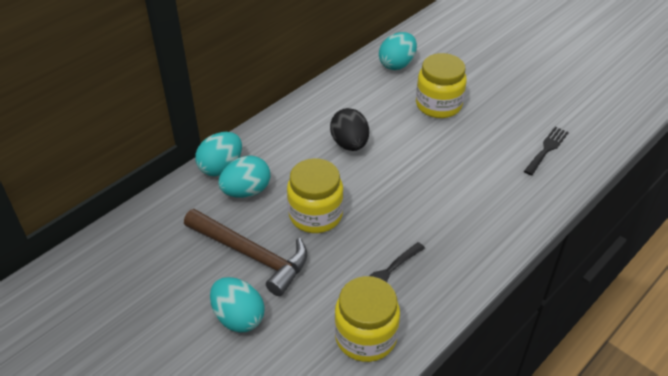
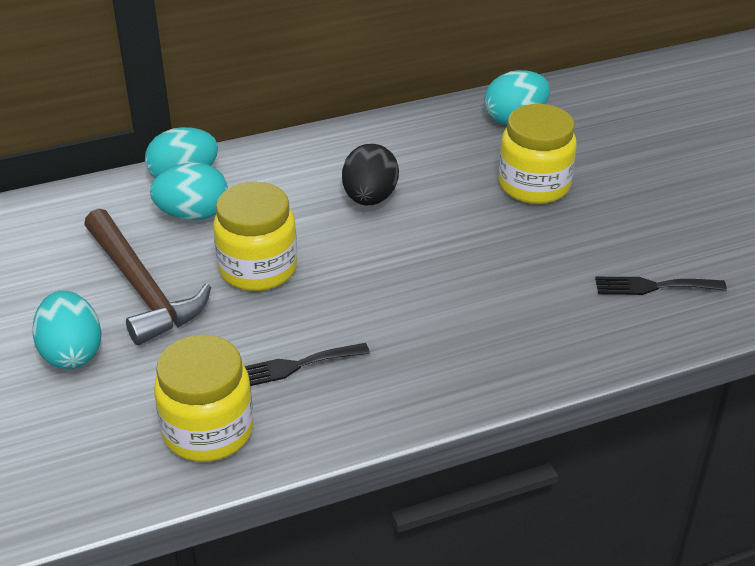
camera: 25 degrees right, 5 degrees down
(547, 149) = (653, 286): black fork -> black fork turned 150 degrees counterclockwise

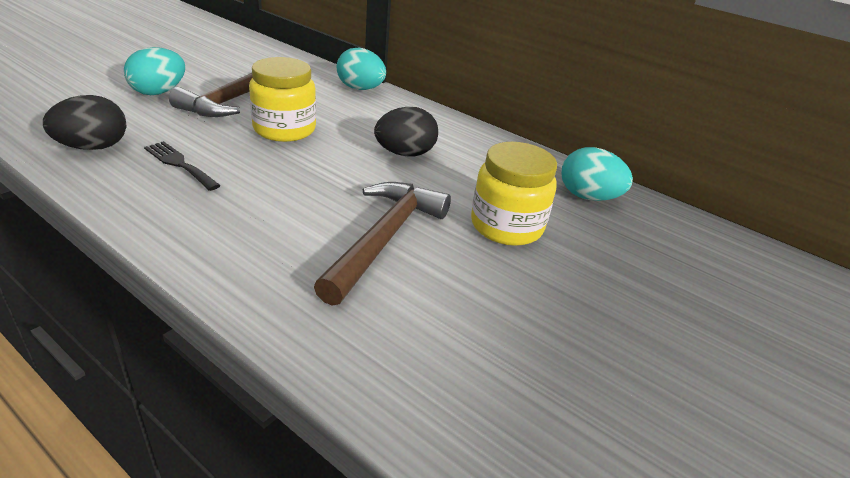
camera: 55 degrees right, 5 degrees down
(193, 214) = (325, 98): turquoise egg -> none
(208, 431) = (93, 147): yellow jar -> black egg
(515, 262) = (384, 238): none -> brown hammer
(653, 286) = (419, 339): black fork -> none

